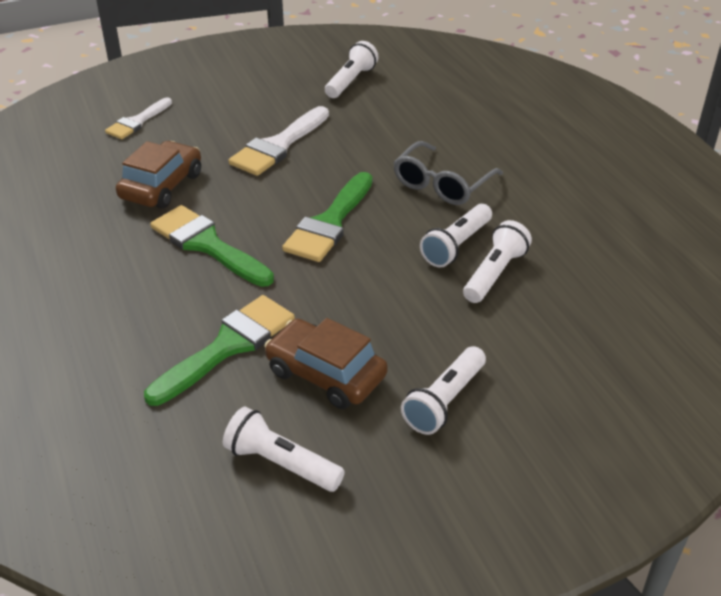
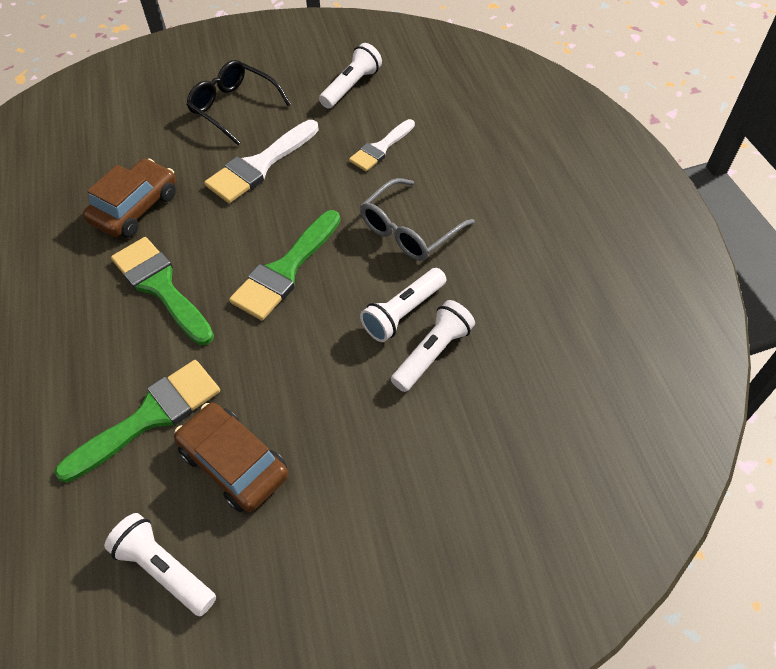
camera: 10 degrees right, 15 degrees up
(137, 122) = (132, 123): white brush -> white brush (380, 148)
(238, 104) = (234, 108): none -> black glasses
(444, 401) = (340, 512): white flashlight -> none

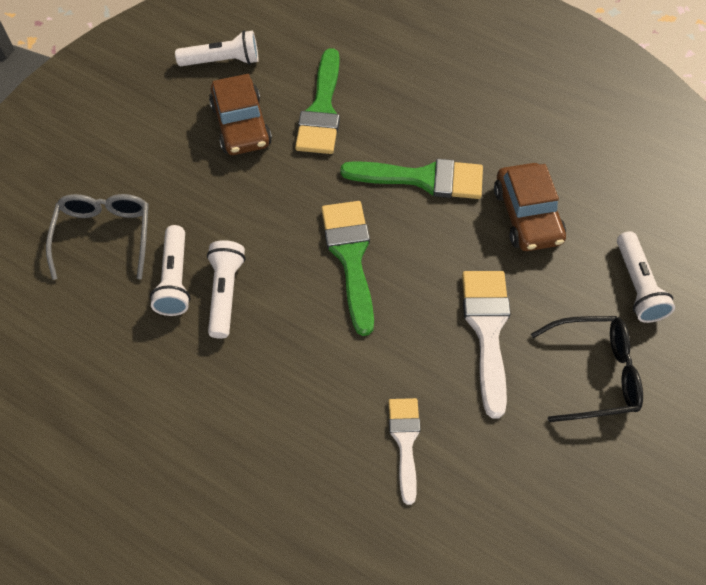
camera: 135 degrees right, 5 degrees up
(234, 463) = (241, 125): brown car -> brown car turned 75 degrees clockwise
(351, 86) = (523, 503): white flashlight -> white flashlight (637, 286)
(409, 230) = (289, 369): grey glasses -> grey glasses (105, 236)

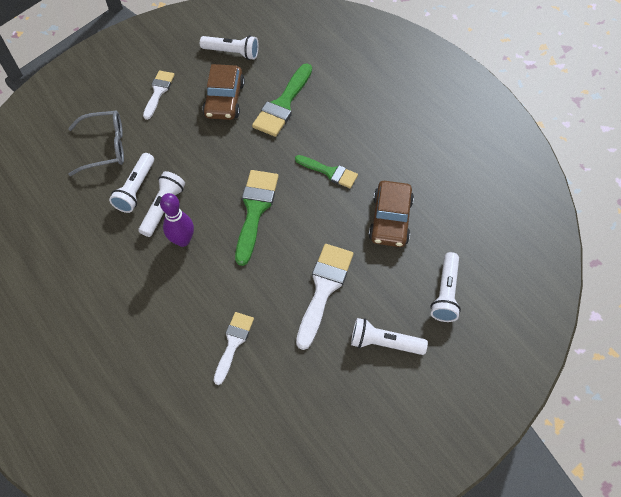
camera: 20 degrees right, 0 degrees up
(105, 236) = (105, 147): grey glasses -> grey glasses turned 60 degrees clockwise
(145, 140) = (158, 92): none -> white brush
(272, 328) = (183, 240): none -> purple bowling pin
(423, 179) = (329, 172): green brush -> green brush, size x0.63
(594, 373) = (384, 342): black glasses -> white flashlight

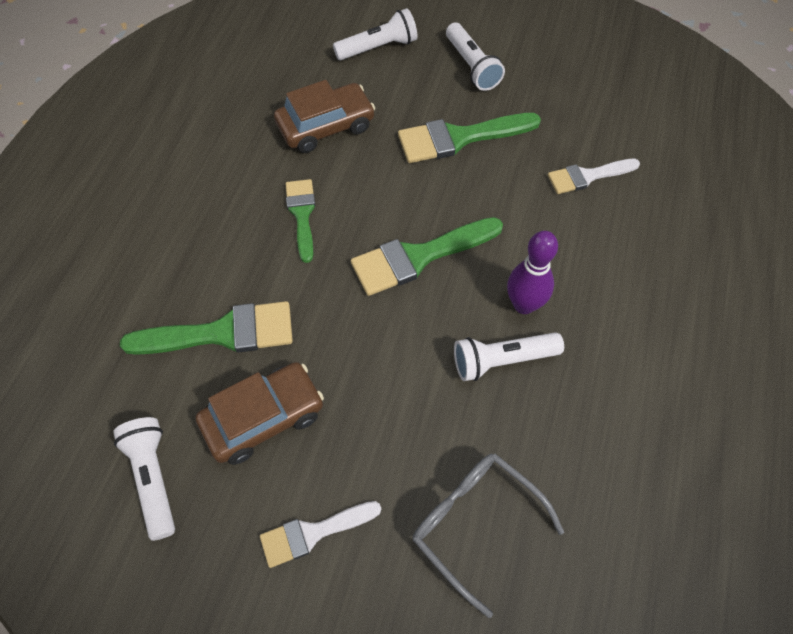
camera: 125 degrees left, 0 degrees up
(136, 189) = (504, 418): white flashlight -> none
(324, 288) = (459, 138): white brush -> green brush

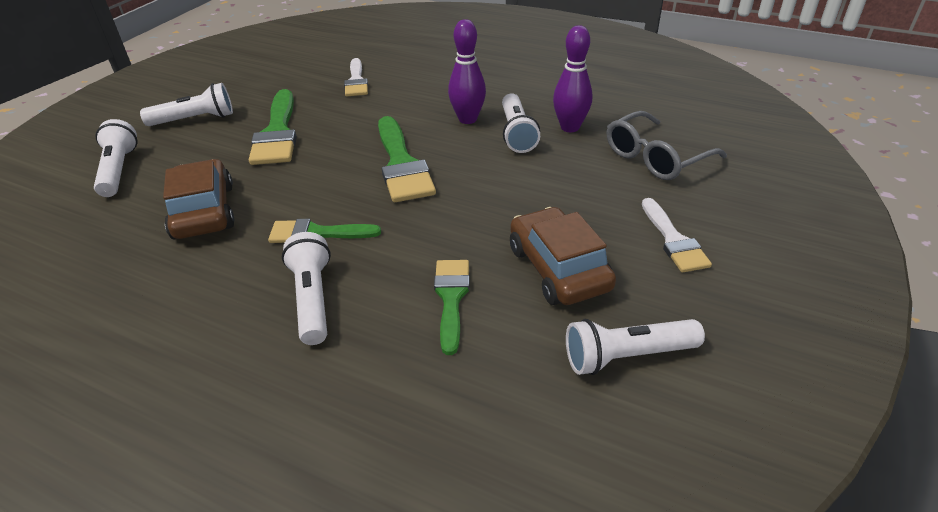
camera: 80 degrees left, 20 degrees down
(220, 234) = (313, 298): none -> white flashlight
(222, 333) = (451, 298): green brush -> green brush, size x0.63
(528, 420) = (570, 127): none -> purple bowling pin

